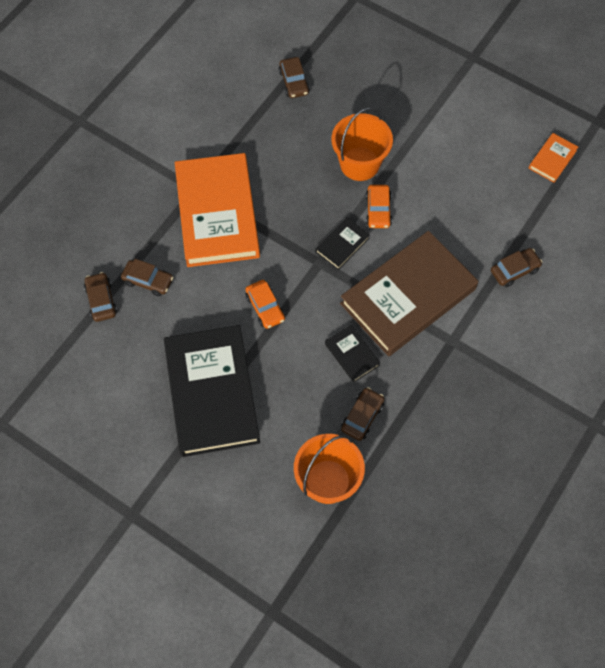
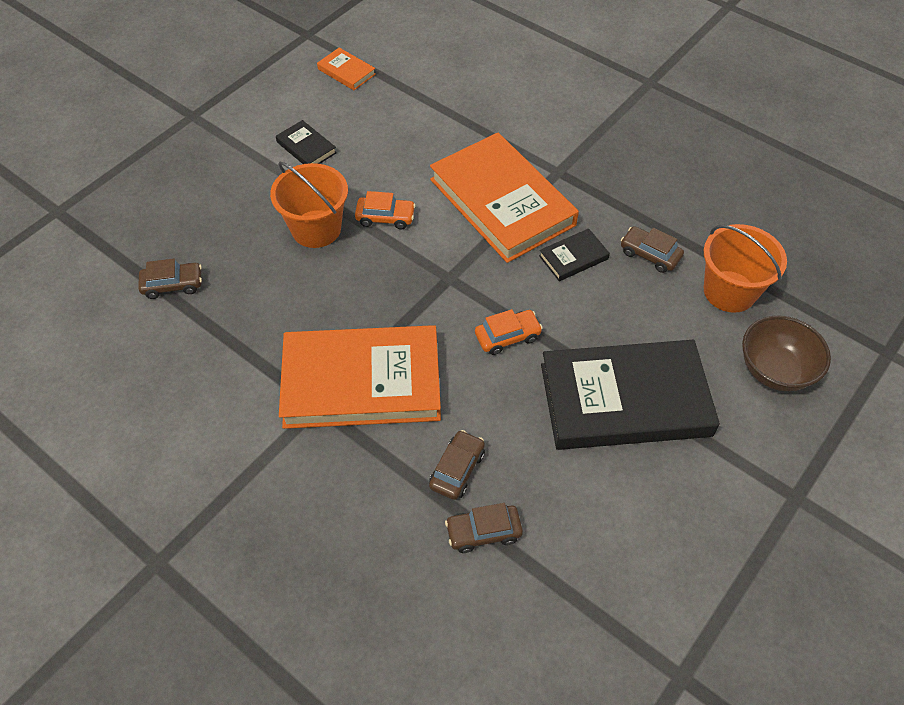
camera: 85 degrees left, 10 degrees down
(247, 511) = (775, 370): none -> brown bowl
(342, 245) = (428, 254): black book -> black book (306, 147)
(408, 296) = (502, 202): brown book -> orange book
(514, 270) = (477, 115): brown car -> none

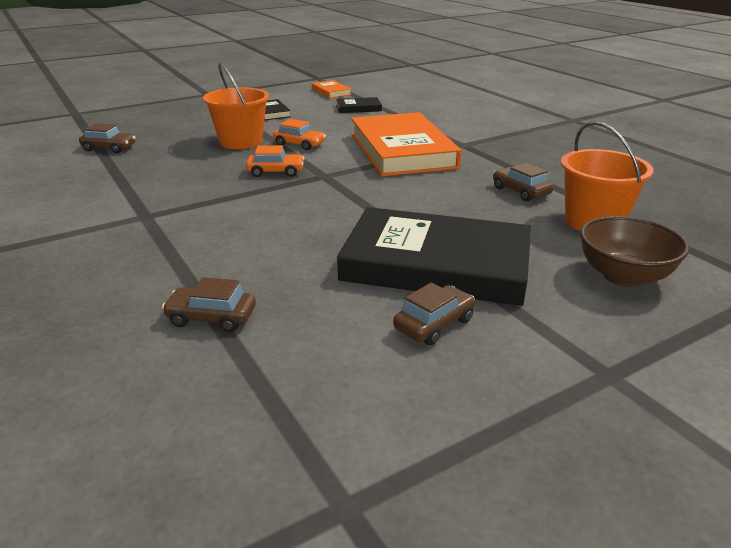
camera: 20 degrees right, 25 degrees down
(362, 382) = (195, 211): orange book -> none
(457, 469) = (227, 273): brown car -> brown car (434, 324)
(507, 336) = (348, 210): orange car -> orange car (276, 172)
(573, 257) = (445, 182): black book -> black book (358, 108)

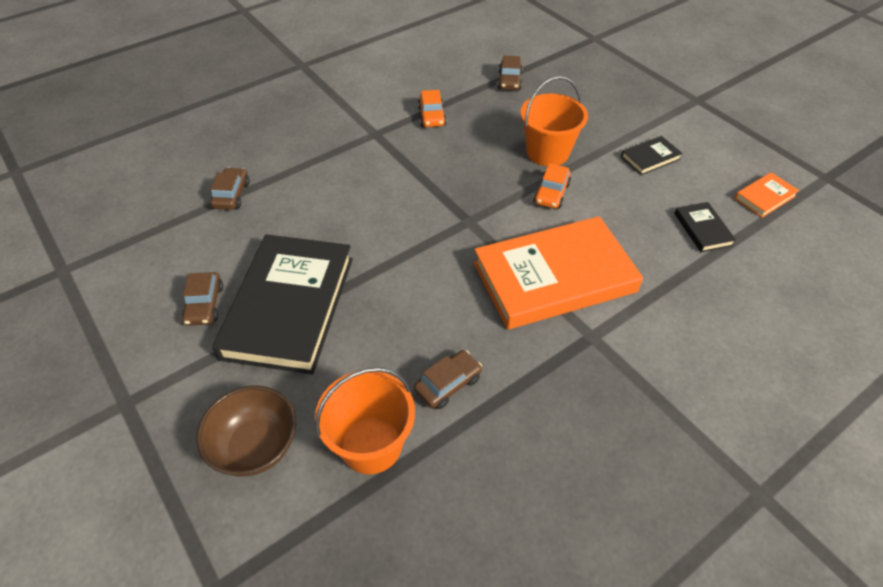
camera: 85 degrees right, 20 degrees up
(276, 172) = (473, 187): orange car -> orange car (431, 116)
(434, 324) = (204, 305): brown car -> brown car turned 45 degrees clockwise

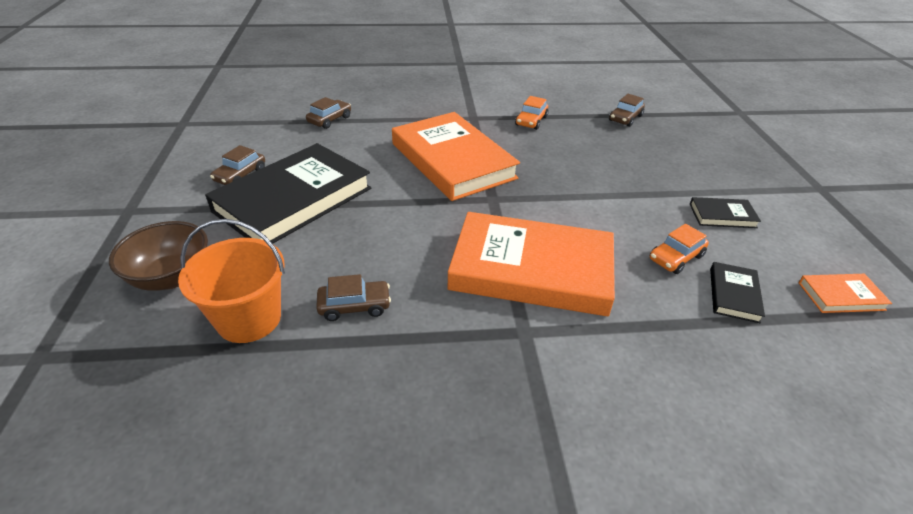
camera: 30 degrees right, 10 degrees down
(399, 194) = (452, 161): none -> orange book
(547, 152) = (615, 177): orange bucket -> none
(551, 193) = (590, 207): orange car -> orange car (676, 258)

